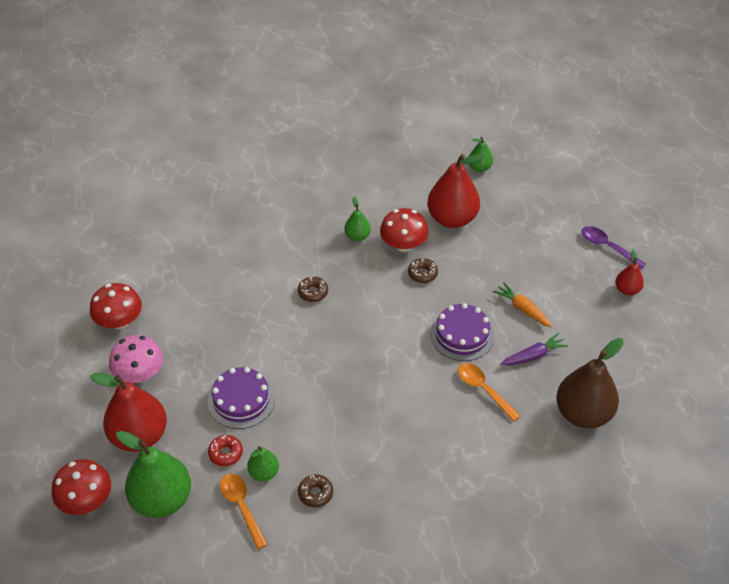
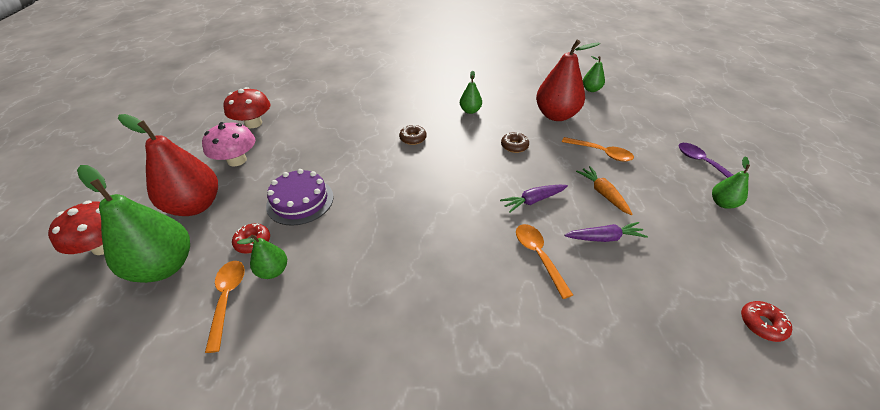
camera: 20 degrees right, 5 degrees down
(315, 493) = (308, 309): brown donut -> none
(403, 244) = (506, 123): red mushroom -> none
(462, 335) = (533, 200): purple cake -> purple carrot
(510, 259) = (601, 153): none -> orange spoon
(583, 413) = (653, 316): brown pear -> none
(627, 290) = (722, 203): red pear -> green pear
(660, 396) = (762, 324): none -> red donut

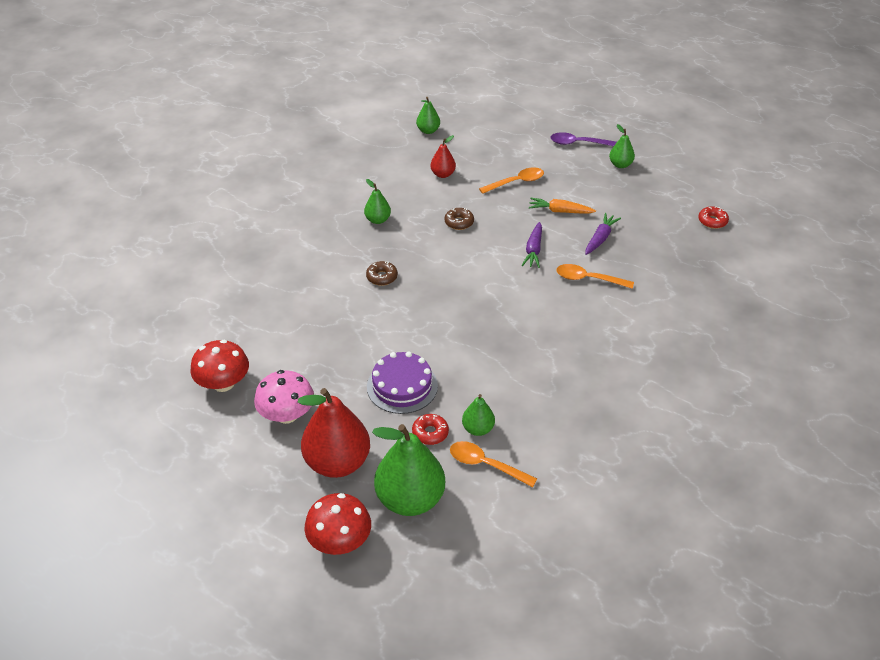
camera: 55 degrees left, 0 degrees up
(556, 115) = (443, 174): red pear -> red pear, size x0.50

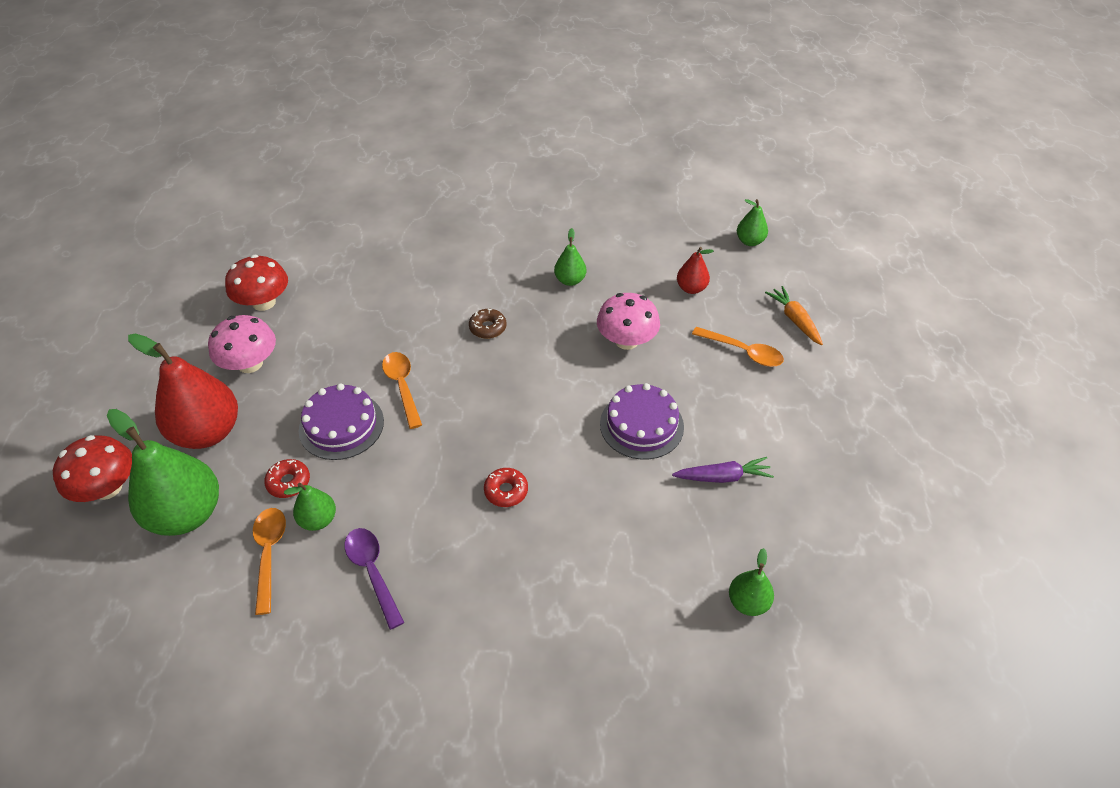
camera: 55 degrees right, 5 degrees up
(459, 222) = (626, 340): brown donut -> pink mushroom
(533, 250) = (641, 425): purple carrot -> purple cake
(560, 211) = (733, 415): orange carrot -> orange carrot (794, 320)
(578, 143) = (877, 369): purple spoon -> purple spoon (372, 572)
(588, 279) = (638, 501): orange spoon -> orange spoon (402, 386)
(620, 165) = (884, 429): green pear -> green pear (748, 602)
(712, 221) = (881, 583): red donut -> red donut (506, 491)

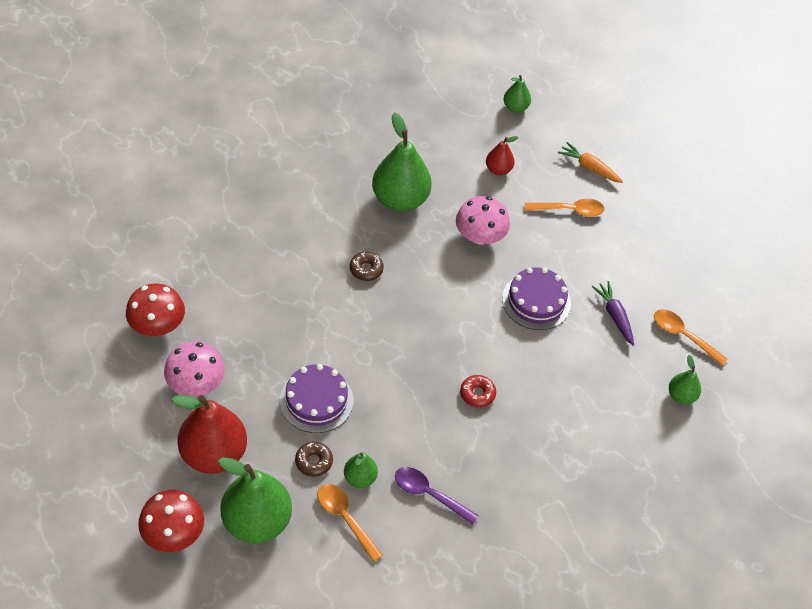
camera: 35 degrees left, 5 degrees up
(289, 482) = (314, 462): red donut -> brown donut
(402, 386) = (338, 348): orange spoon -> orange spoon (683, 336)
(570, 280) = (400, 199): green pear -> green pear, size x2.01
(722, 477) = (614, 316): purple carrot -> purple carrot turned 75 degrees counterclockwise

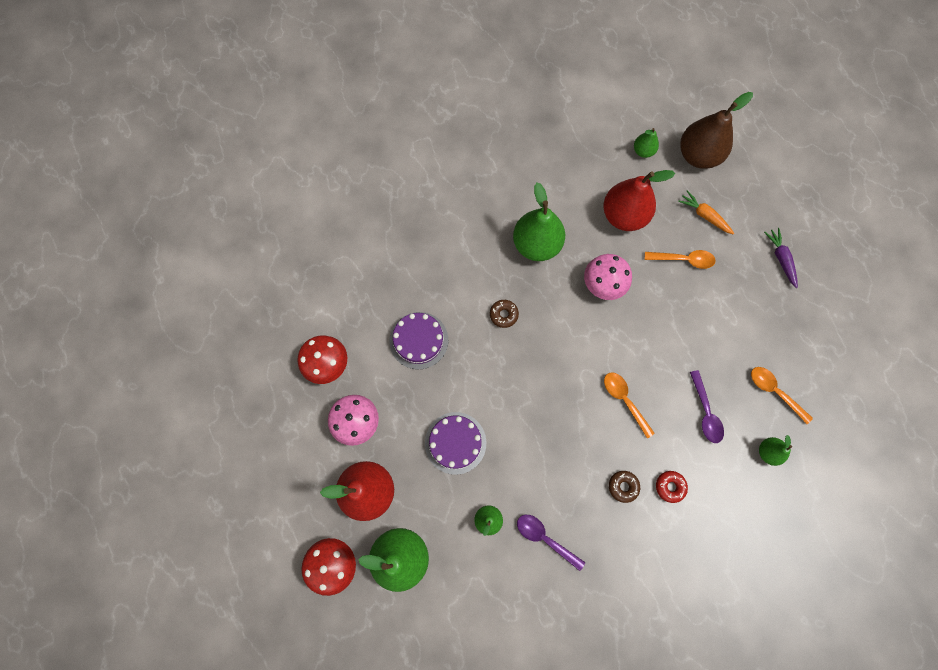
camera: 10 degrees right, 20 degrees up
(314, 462) = (450, 502): brown donut -> brown donut (623, 486)
(345, 518) = (473, 557): orange spoon -> orange spoon (624, 400)
(477, 394) = (591, 442): red donut -> red donut (670, 486)
(498, 169) = (624, 216): red pear -> red pear, size x2.01
(536, 301) = (648, 351): purple cake -> purple cake (418, 340)
(577, 110) = (698, 155): none -> brown pear
(607, 359) = (705, 412): none -> purple spoon
(614, 316) = (715, 369): purple carrot -> purple carrot (780, 259)

